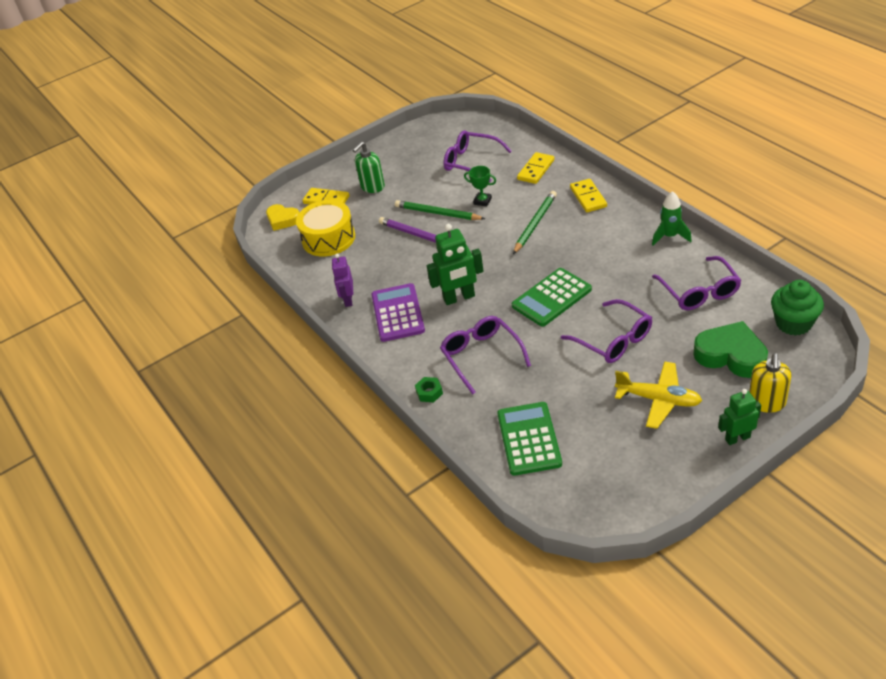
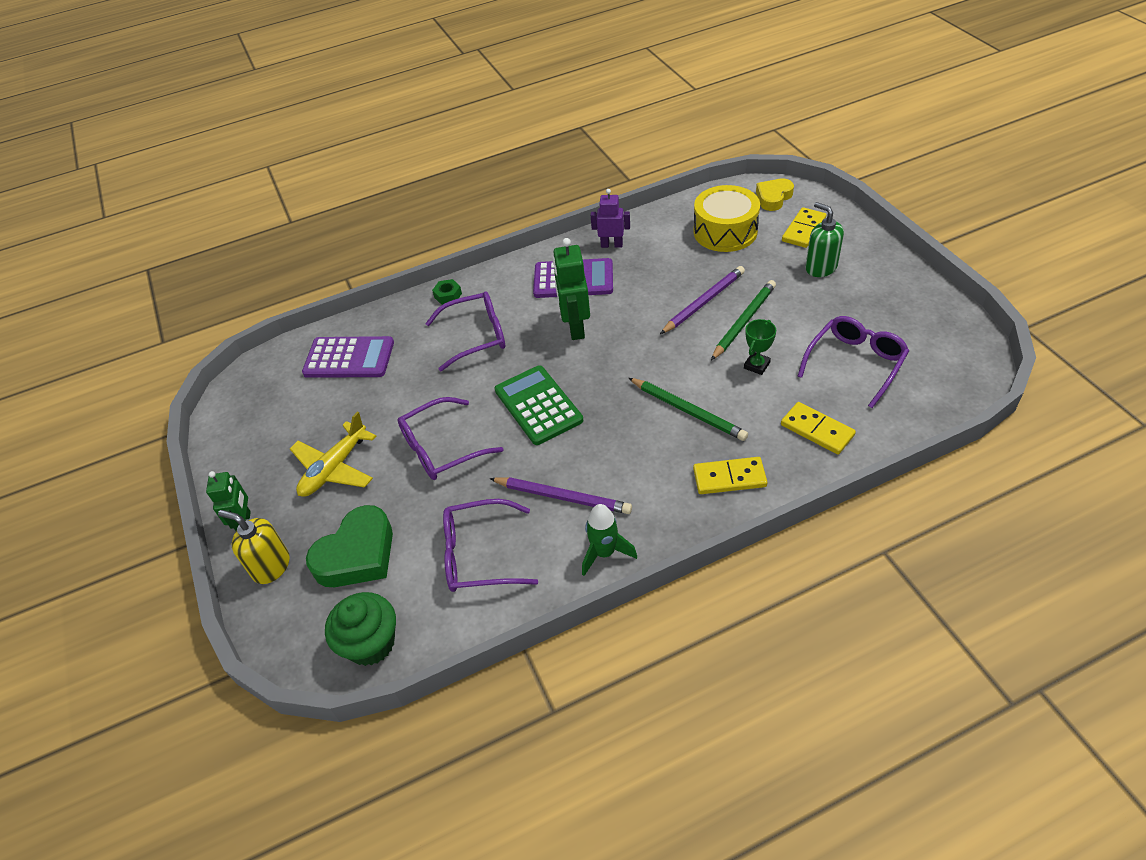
camera: 100 degrees right, 5 degrees up
(529, 439) = (349, 358): green calculator -> purple calculator
(633, 265) = (562, 497): none -> purple pencil

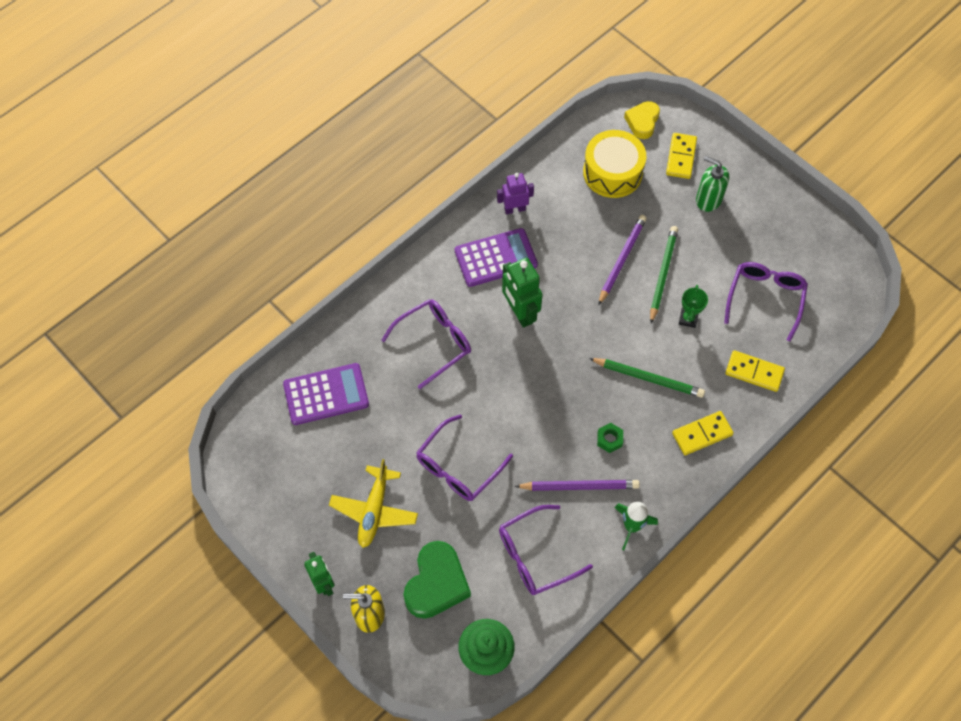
camera: 25 degrees left, 15 degrees up
(448, 295) = (385, 302): green nut -> green nut (609, 439)
(538, 405) = (522, 403): green calculator -> none

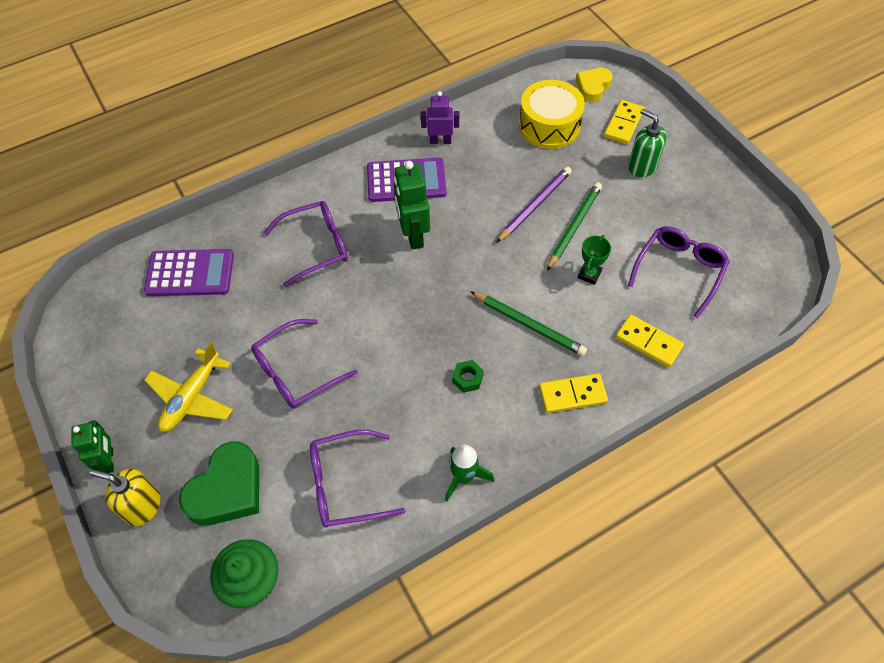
camera: 15 degrees right, 5 degrees down
(579, 486) = (418, 421): purple pencil -> none

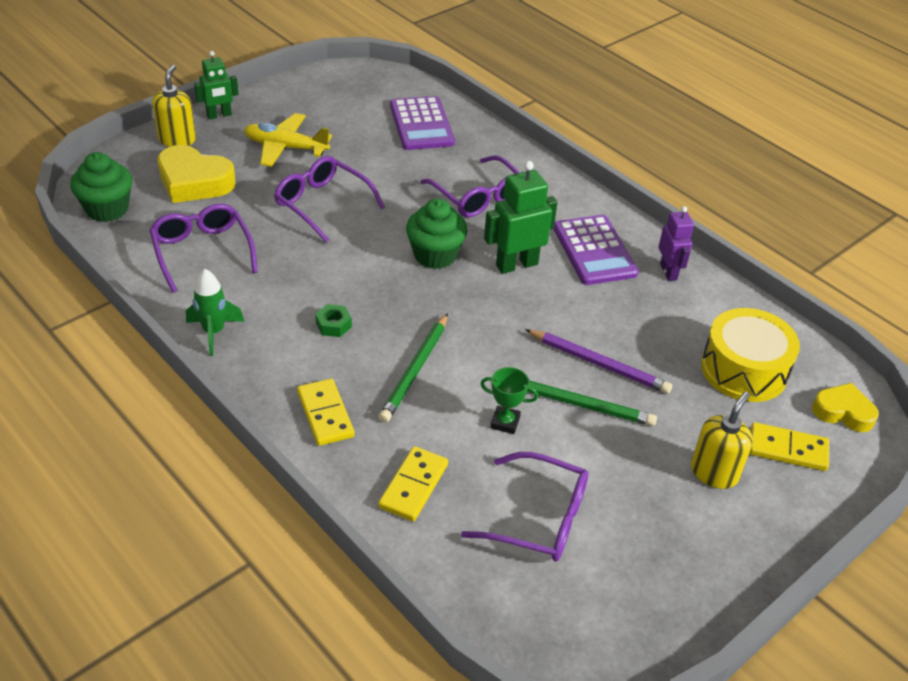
camera: 75 degrees right, 15 degrees down
(227, 490) = (194, 182): green heart -> yellow heart
(390, 291) = (435, 255): none -> green cupcake
(642, 166) = (714, 472): green soap dispenser -> yellow soap dispenser

